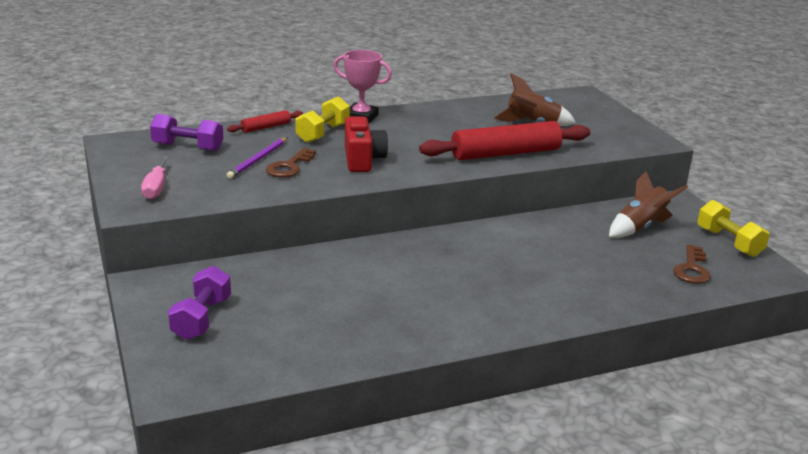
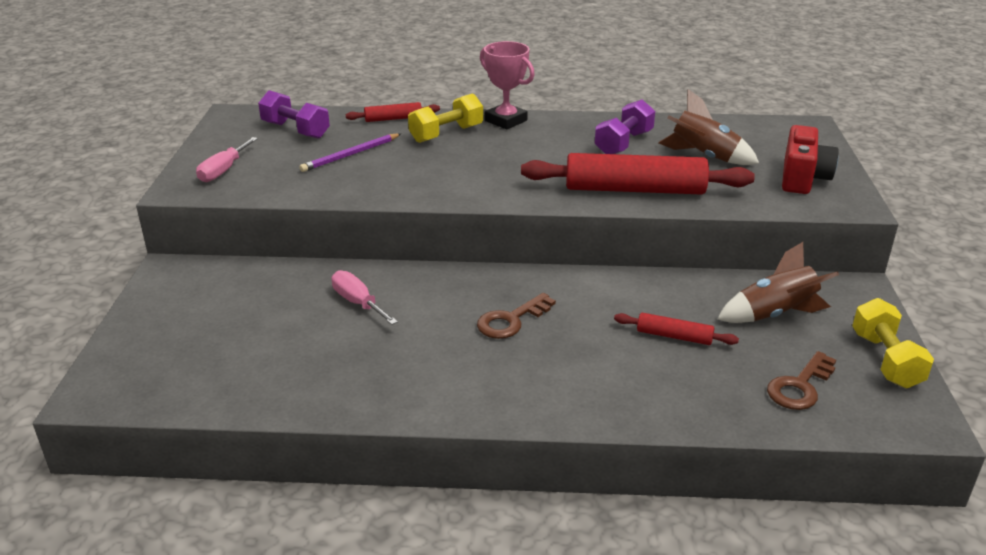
camera: 25 degrees right, 5 degrees up
(202, 318) = (188, 321): purple dumbbell -> purple dumbbell (623, 143)
(289, 167) = (374, 168): brown key -> brown key (511, 320)
(336, 277) = (358, 303): none -> pink screwdriver
(362, 159) = (460, 171): red camera -> red camera (802, 178)
(588, 254) = (674, 336): none -> red rolling pin

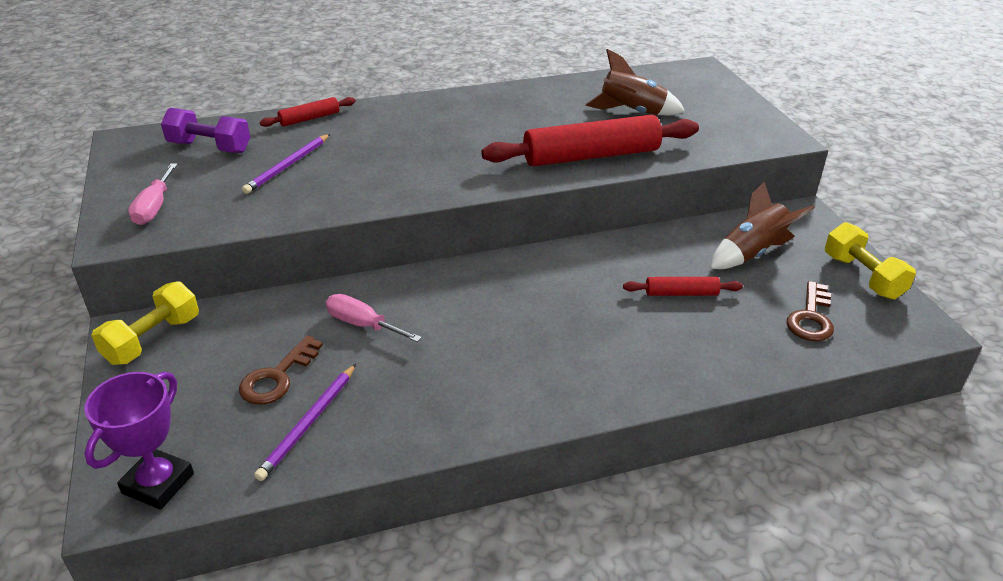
camera: 20 degrees left, 5 degrees up
(128, 388) = (158, 483): none -> purple trophy
(268, 371) = (309, 423): none -> purple pencil
(446, 134) = (375, 127): yellow dumbbell -> yellow dumbbell (153, 339)
(506, 121) = (426, 104): pink trophy -> none
(511, 320) = (526, 310): brown key -> brown key (277, 377)
(623, 143) = (552, 110): purple dumbbell -> none
(802, 178) = (727, 120): red camera -> none

